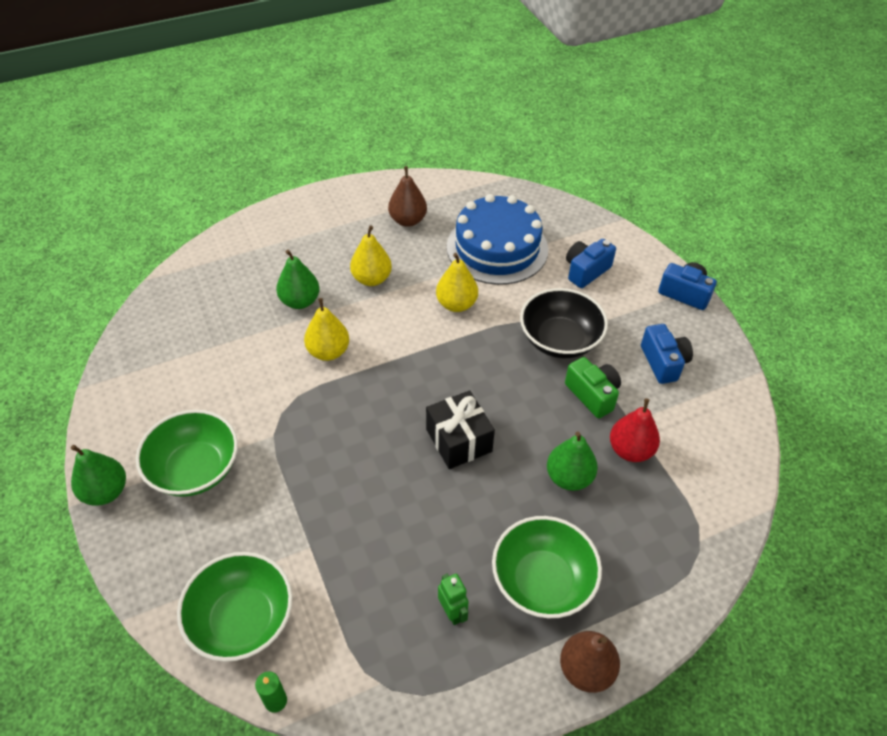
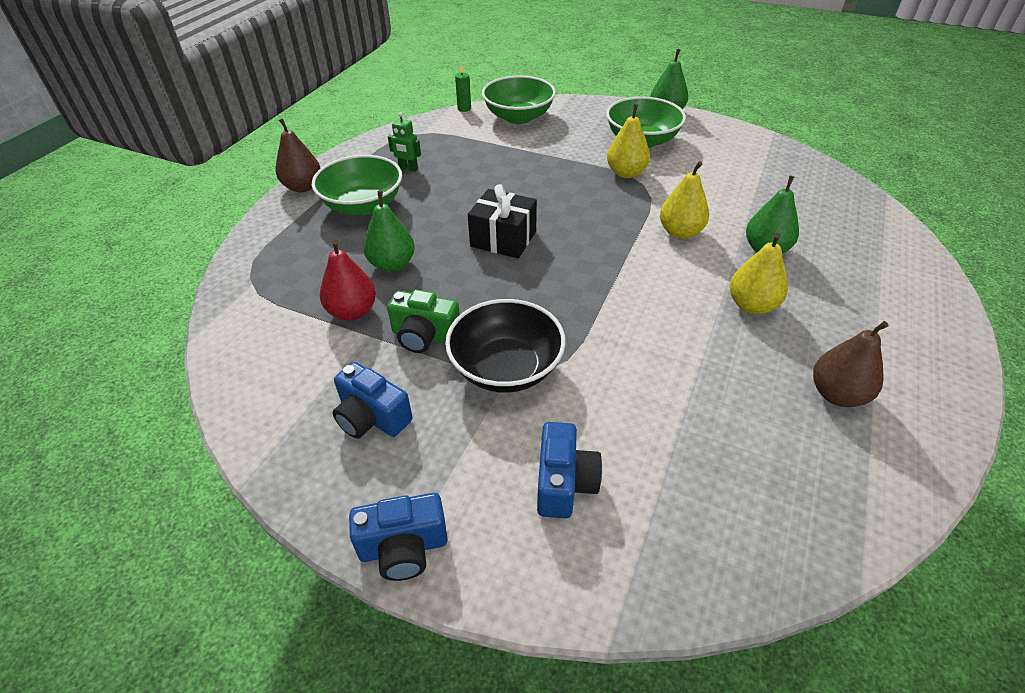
camera: 140 degrees right, 5 degrees down
(456, 304) = (646, 335): yellow pear -> yellow pear (626, 173)
(497, 248) = (700, 434): blue cake -> none

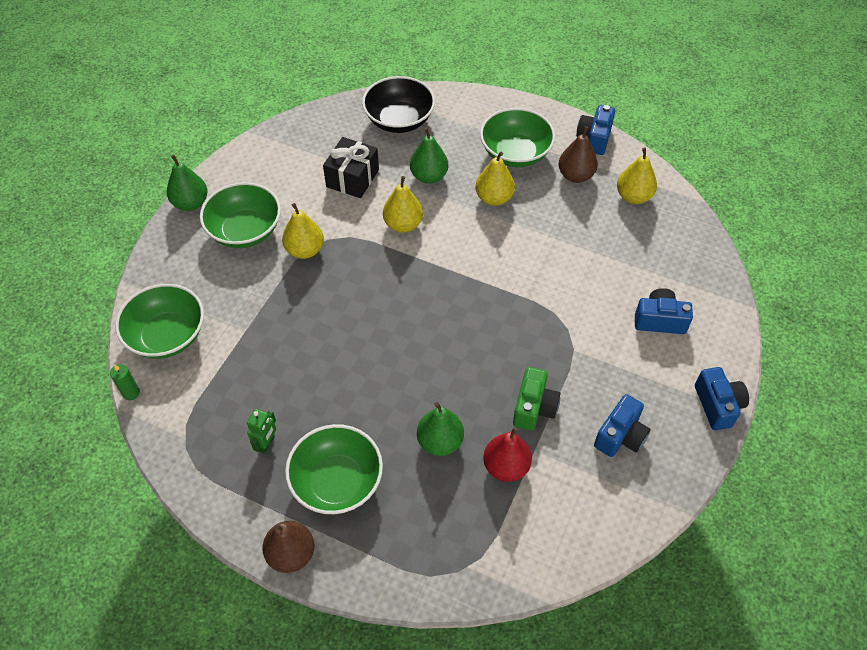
camera: 90 degrees left, 10 degrees up
(503, 239) = (405, 352): black gift -> black gift (352, 178)
(506, 368) = (565, 350): black bowl -> black bowl (399, 120)
(823, 470) = (633, 196): none -> yellow pear
(849, 327) = (515, 153): none -> green bowl
(938, 424) = (594, 138): none -> blue camera

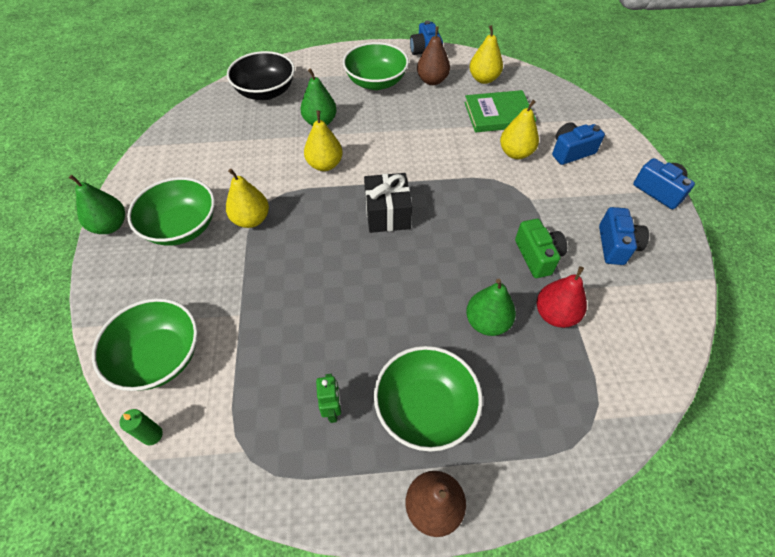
camera: 30 degrees left, 0 degrees up
(352, 178) = (255, 147): black gift -> black gift (387, 214)
(494, 198) = (384, 118): yellow pear -> yellow pear (515, 153)
(616, 245) = (498, 114): none -> green book

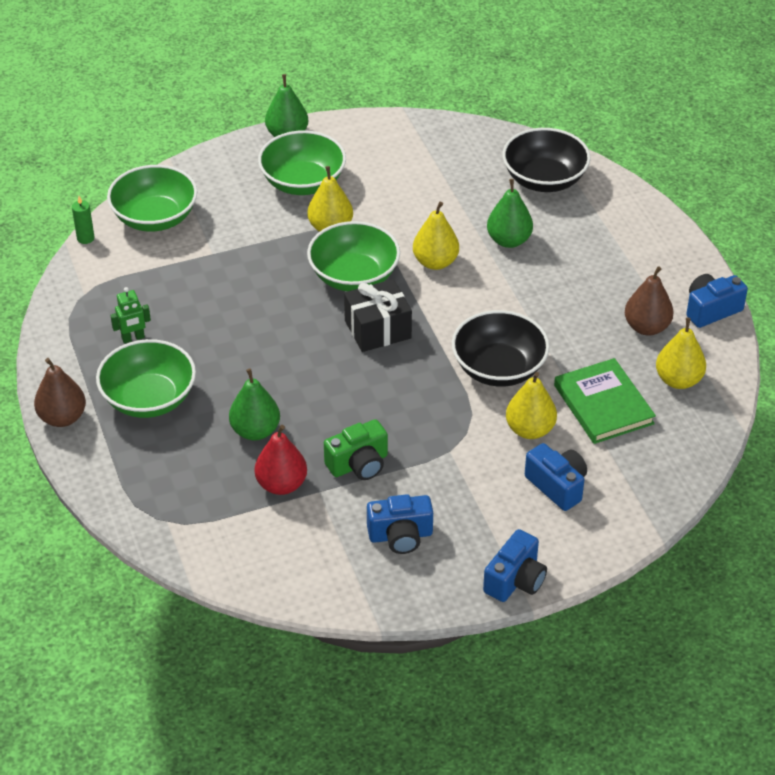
camera: 75 degrees right, 10 degrees down
(376, 82) = (615, 273): green bowl -> green bowl (354, 276)
(451, 155) = (498, 368): none -> black bowl

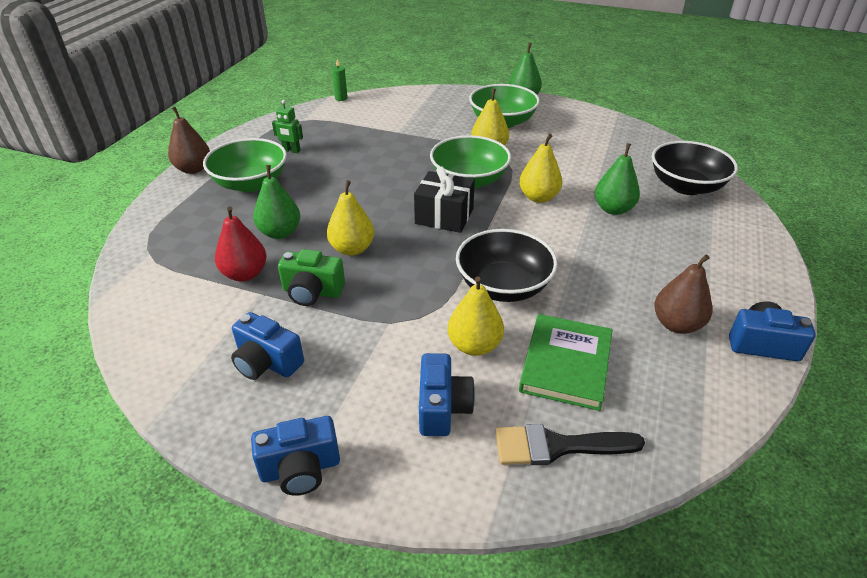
camera: 40 degrees right, 5 degrees down
(155, 218) = (391, 104): green bowl -> none
(650, 463) = (557, 446): none -> black brush
(678, 380) = (666, 386): yellow pear -> yellow pear (352, 249)

